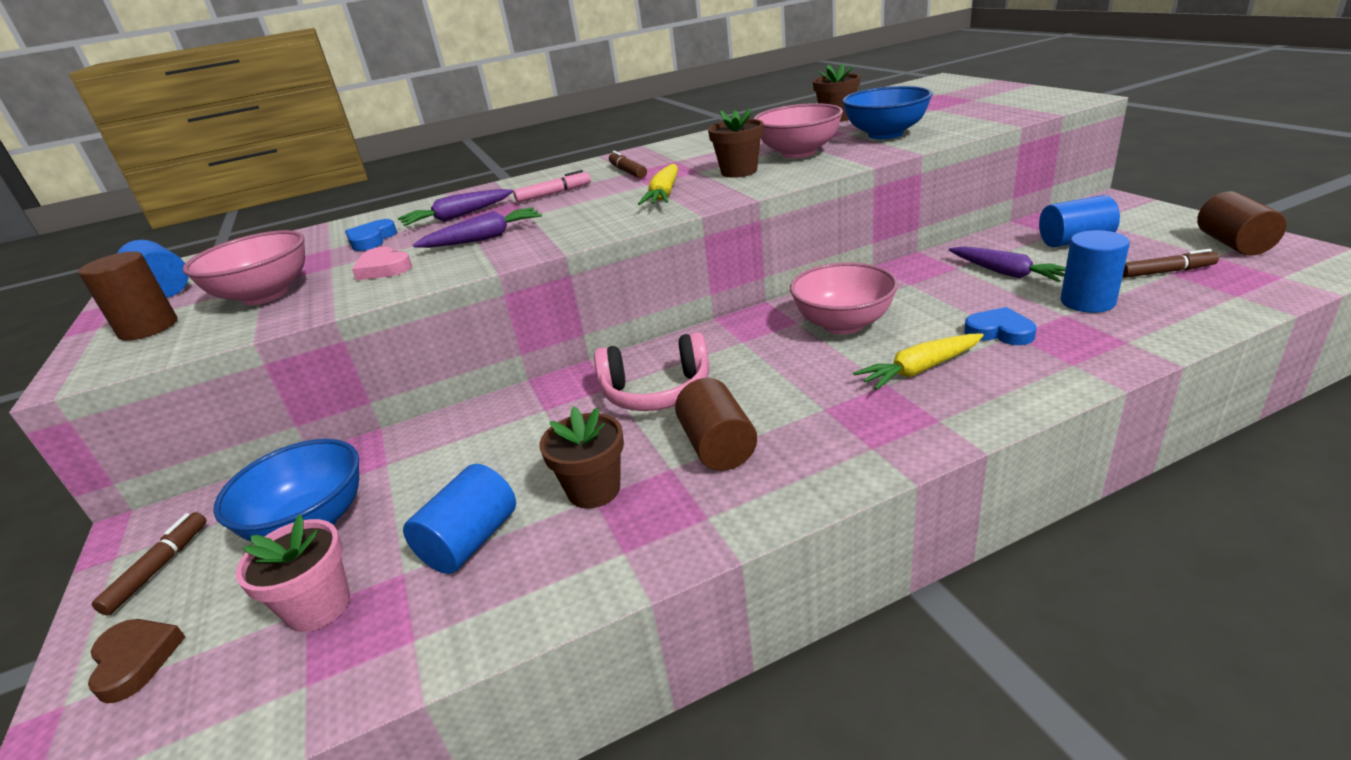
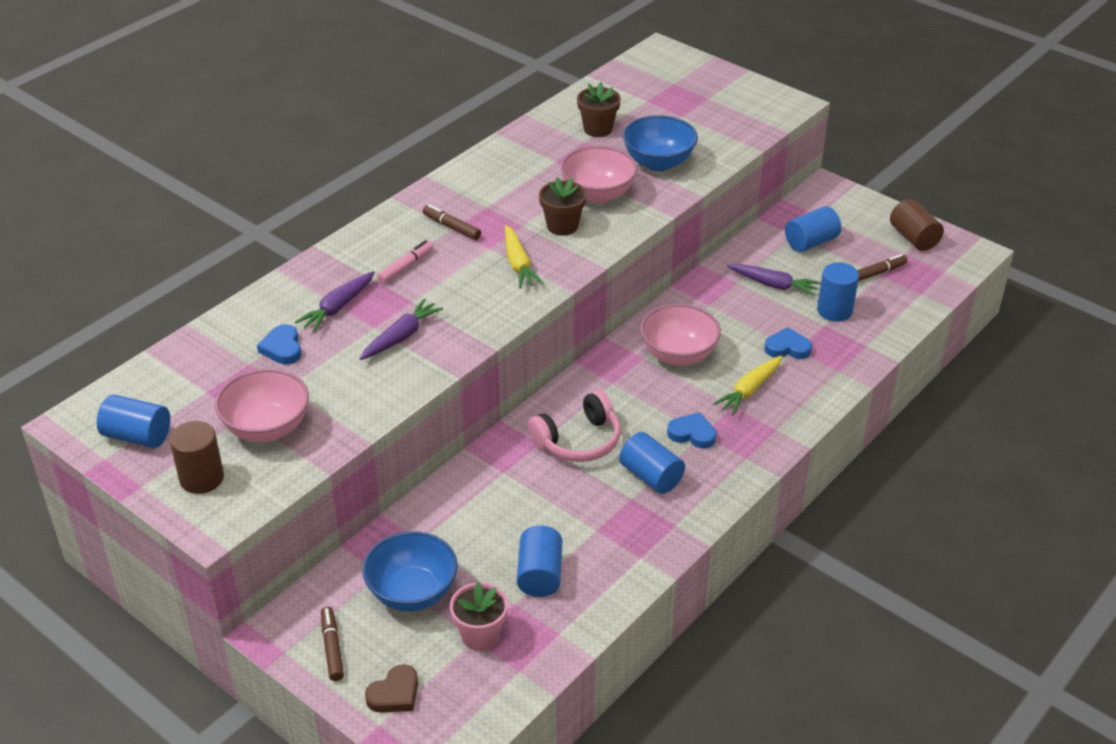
camera: 30 degrees left, 10 degrees up
(135, 661) = (395, 694): brown heart -> brown heart turned 105 degrees clockwise
(383, 268) = (345, 384): pink heart -> none
(594, 490) = (592, 524): brown flower pot -> none
(717, 446) = (651, 476): brown cylinder -> blue cylinder
(808, 406) = (692, 434): none -> blue heart

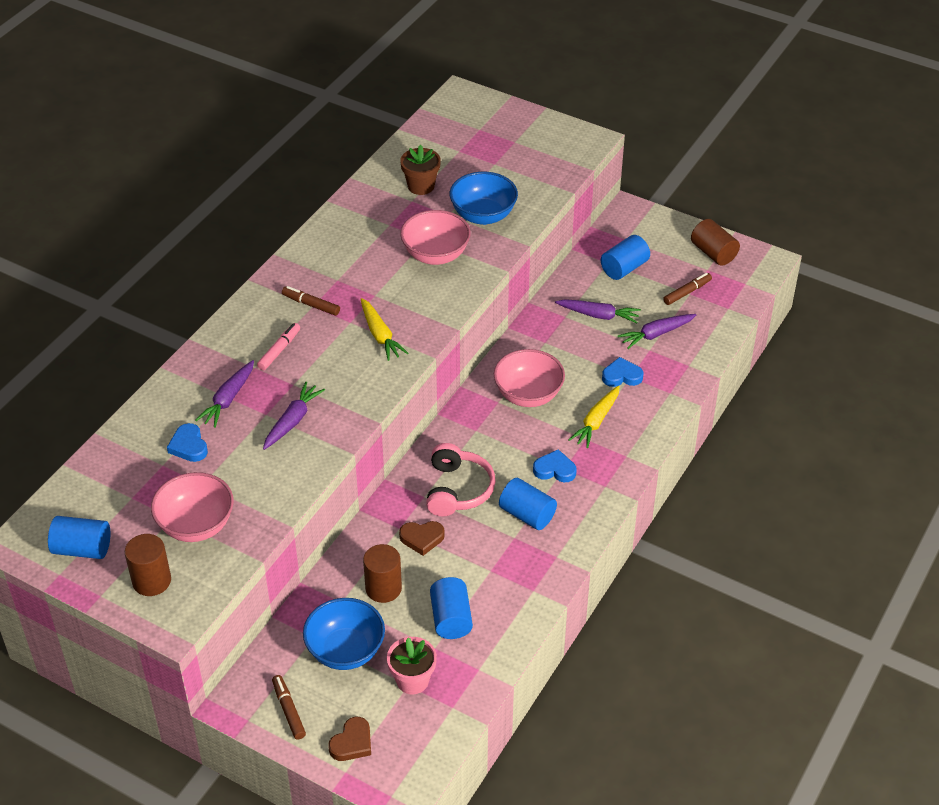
camera: 10 degrees left, 5 degrees up
(471, 532) = (383, 588): none -> brown cylinder
(527, 486) = (422, 538): none -> brown heart
(562, 226) = (411, 291): brown flower pot -> none
(578, 441) = (457, 489): pink headphones -> pink headphones turned 45 degrees counterclockwise
(834, 310) = (656, 334): blue cylinder -> purple carrot

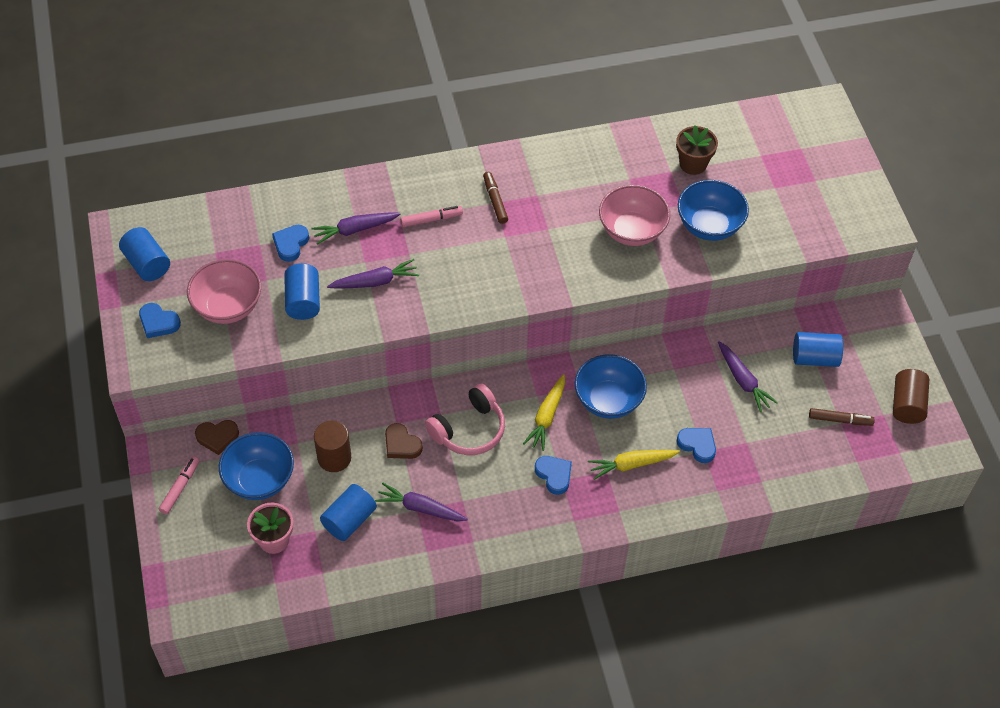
camera: 45 degrees right, 10 degrees up
(151, 581) = (158, 323): brown cylinder -> blue heart
(288, 710) = (180, 487): brown marker -> pink marker
(352, 743) = (189, 546): brown heart -> brown heart (217, 437)
(380, 335) = (512, 264): yellow carrot -> yellow carrot (547, 416)
(527, 515) = (492, 492): blue cylinder -> blue cylinder (303, 301)
(528, 395) = (608, 400): pink bowl -> blue bowl
(656, 334) = (769, 434): purple carrot -> purple carrot (420, 508)

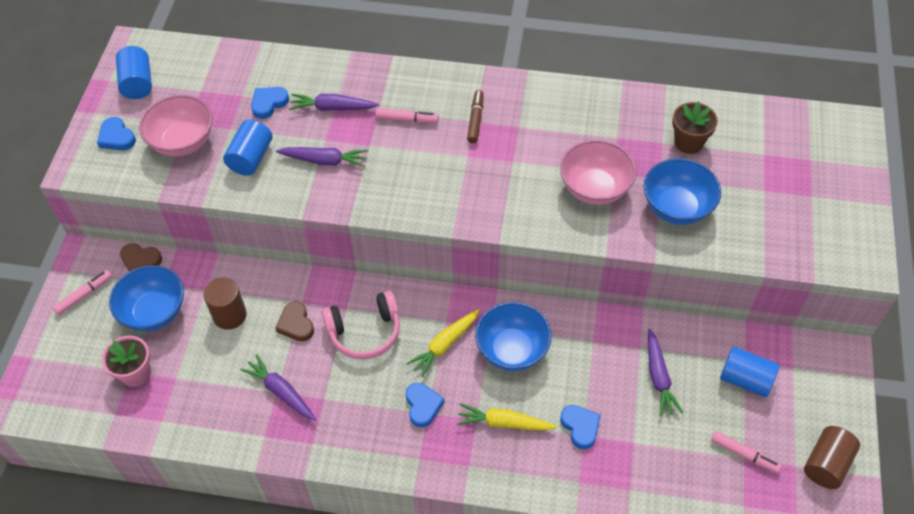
camera: 25 degrees right, 0 degrees up
(349, 520) = (211, 379): blue cylinder -> none
(840, 420) = (744, 454): brown marker -> pink marker

